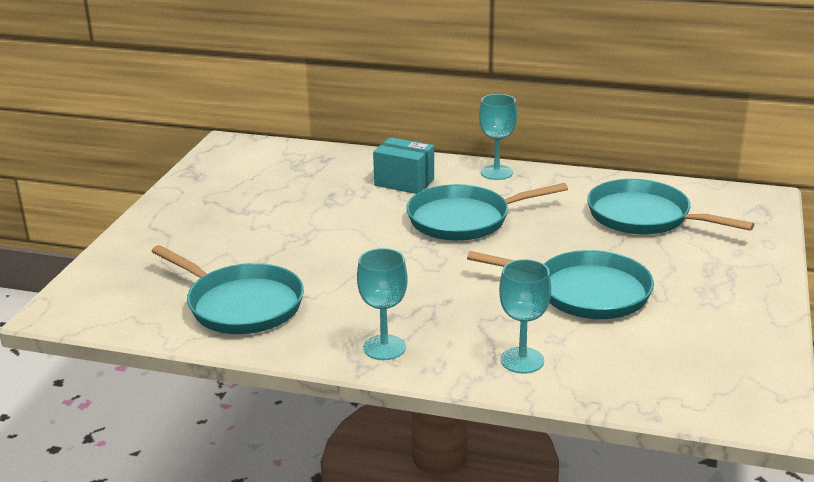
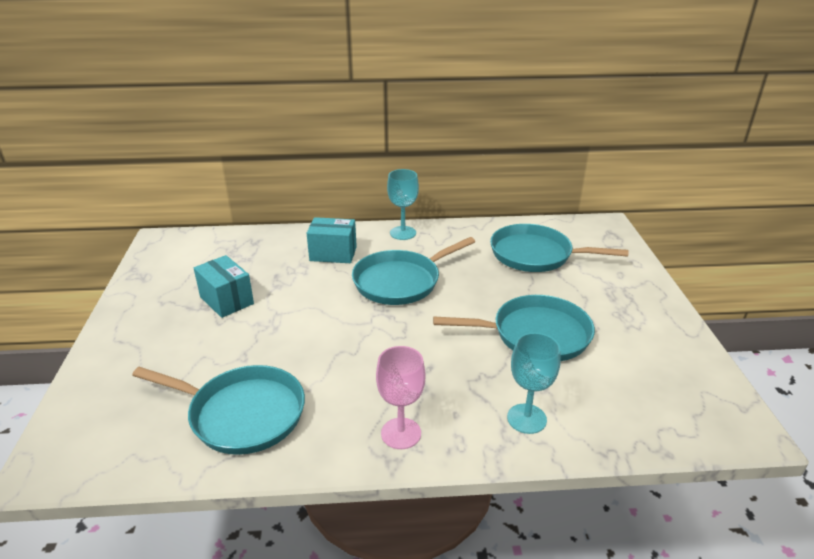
camera: 20 degrees left, 5 degrees up
(270, 209) = (227, 300): none -> turquoise box
(384, 347) = (401, 433): turquoise goblet -> pink goblet

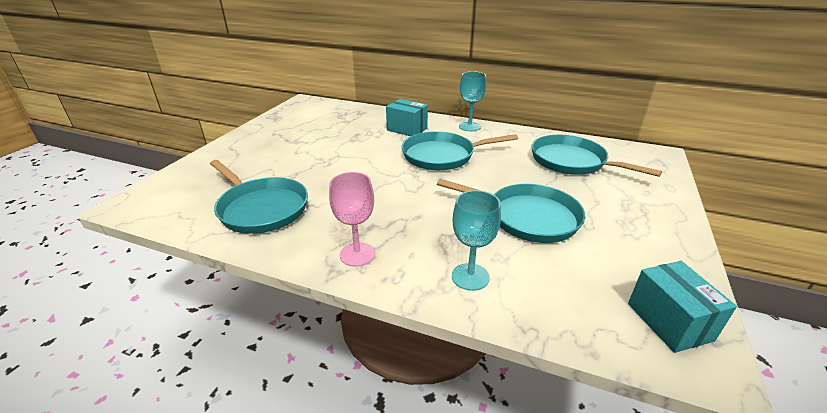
camera: 25 degrees right, 0 degrees up
(227, 300) = (313, 141): turquoise box -> turquoise box (669, 321)

